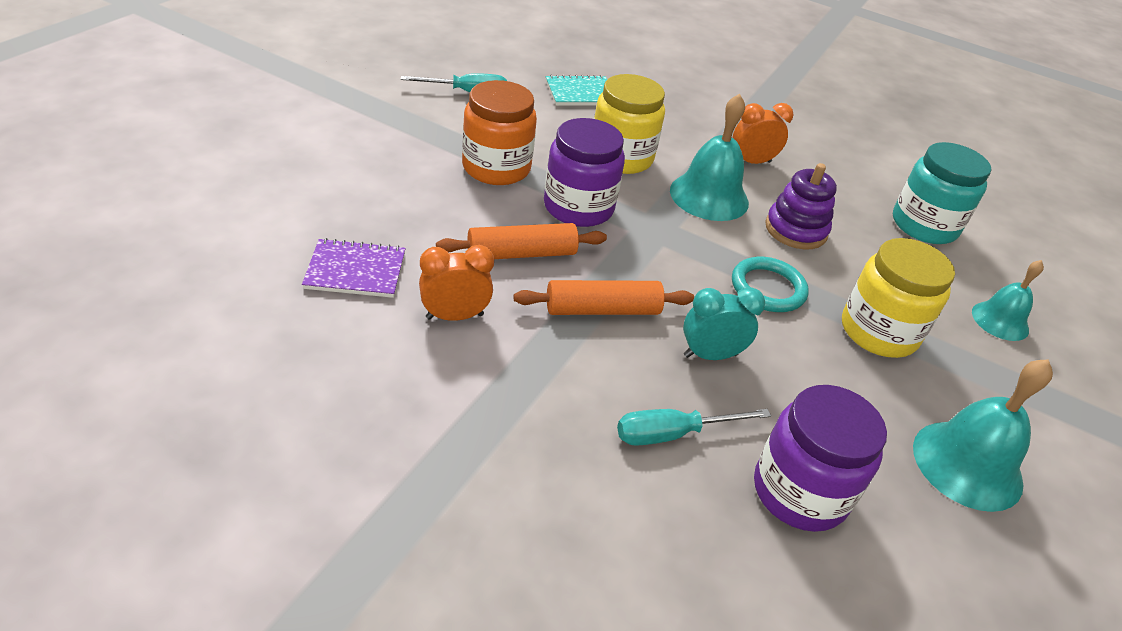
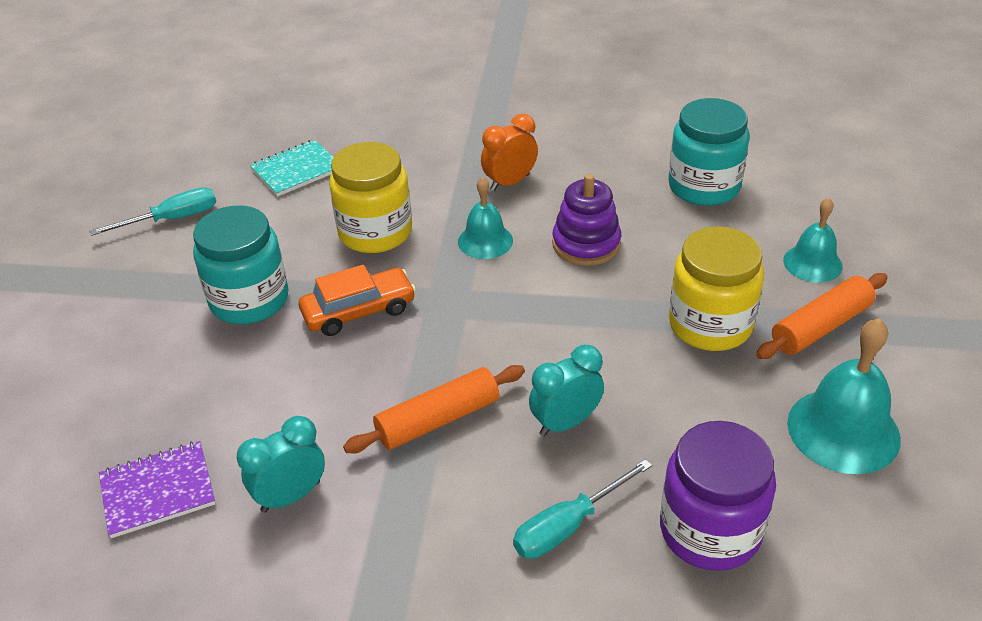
camera: 15 degrees left, 0 degrees up
(454, 316) = (291, 496): orange clock -> turquoise clock
(496, 168) = (249, 300): orange jar -> turquoise jar
(521, 253) = (325, 391): orange rolling pin -> orange rolling pin (820, 326)
(578, 207) = (359, 311): purple jar -> orange car
(709, 196) = (485, 241): turquoise bell -> turquoise bell, size x0.62
(768, 288) = (588, 323): turquoise ring -> none

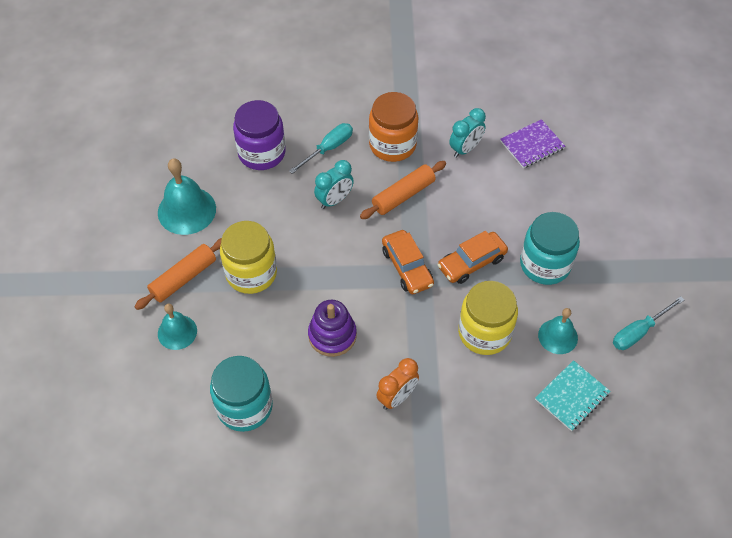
camera: 170 degrees right, 15 degrees up
(433, 520) = (392, 145): none -> orange jar
(461, 313) = (407, 267): none -> orange car
(485, 241) = (404, 331): turquoise bell -> turquoise bell (558, 336)

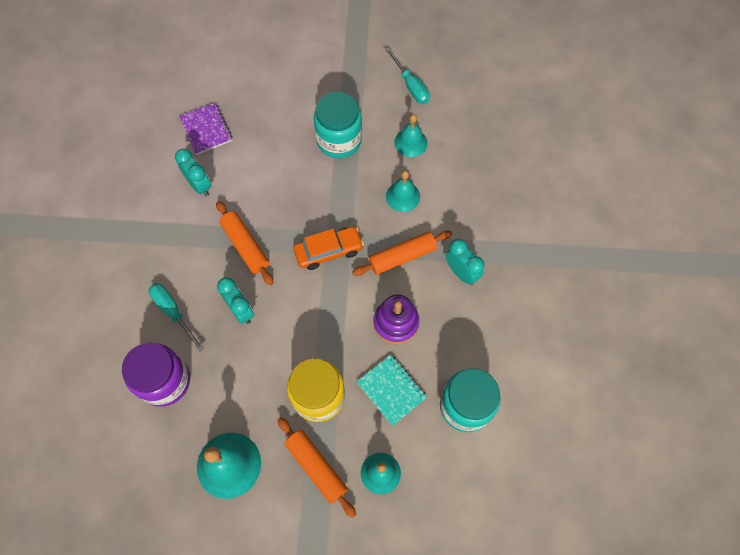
camera: 85 degrees left, 10 degrees up
(392, 145) = (181, 250): orange jar -> none
(397, 397) = (461, 273): orange clock -> turquoise clock
(409, 336) = (402, 257): none -> orange rolling pin
(471, 262) = (330, 197): orange car -> none
(484, 332) = (403, 196): yellow jar -> turquoise bell
(572, 396) = (466, 142): turquoise notebook -> turquoise notebook (391, 390)

